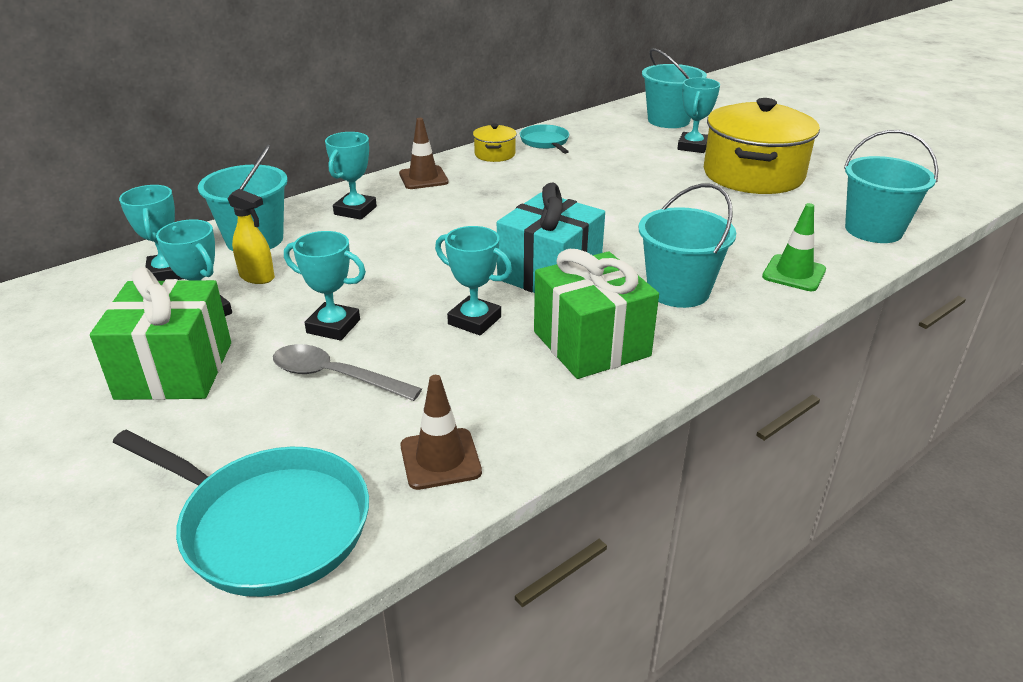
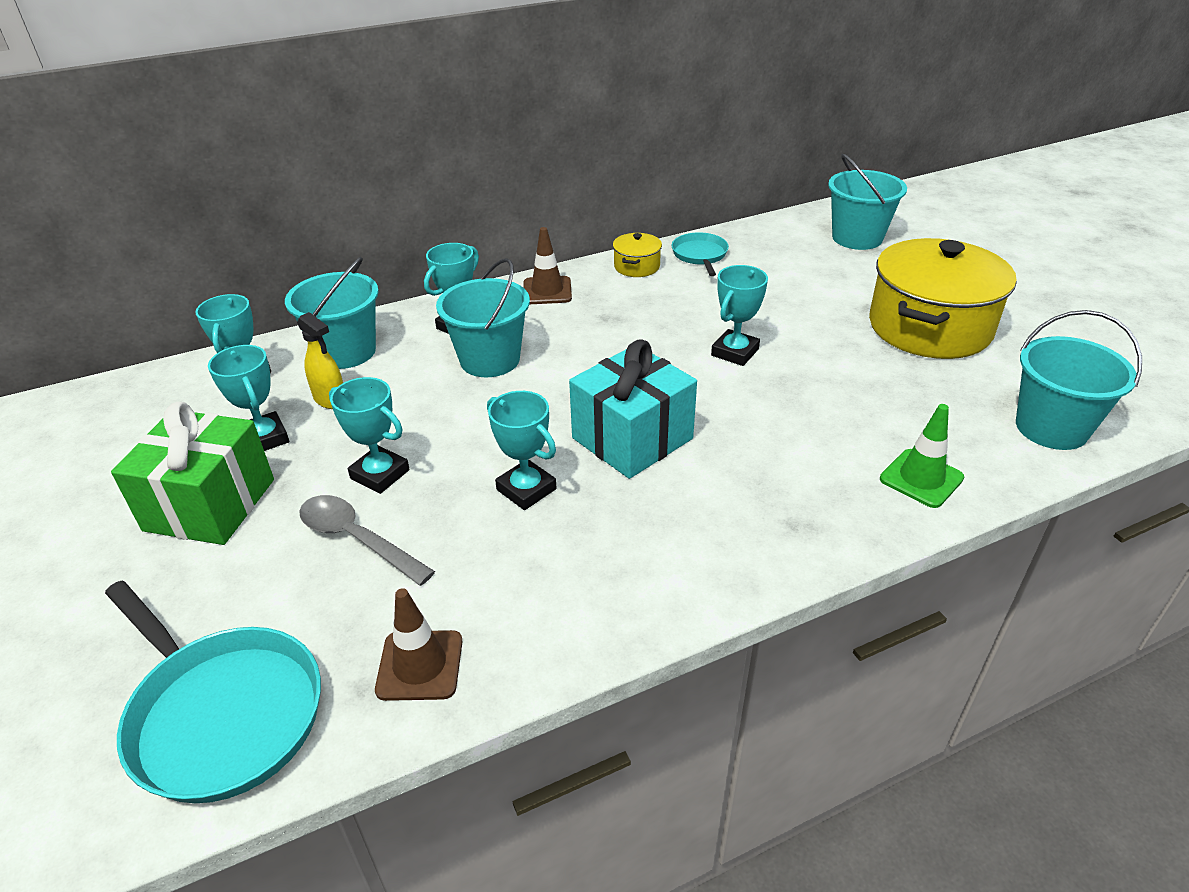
camera: 15 degrees right, 5 degrees up
(591, 344) = (640, 541): green gift -> none
(678, 291) = (770, 483): turquoise bucket -> turquoise bucket (490, 360)
(692, 146) = (871, 279): turquoise trophy -> turquoise trophy (735, 352)

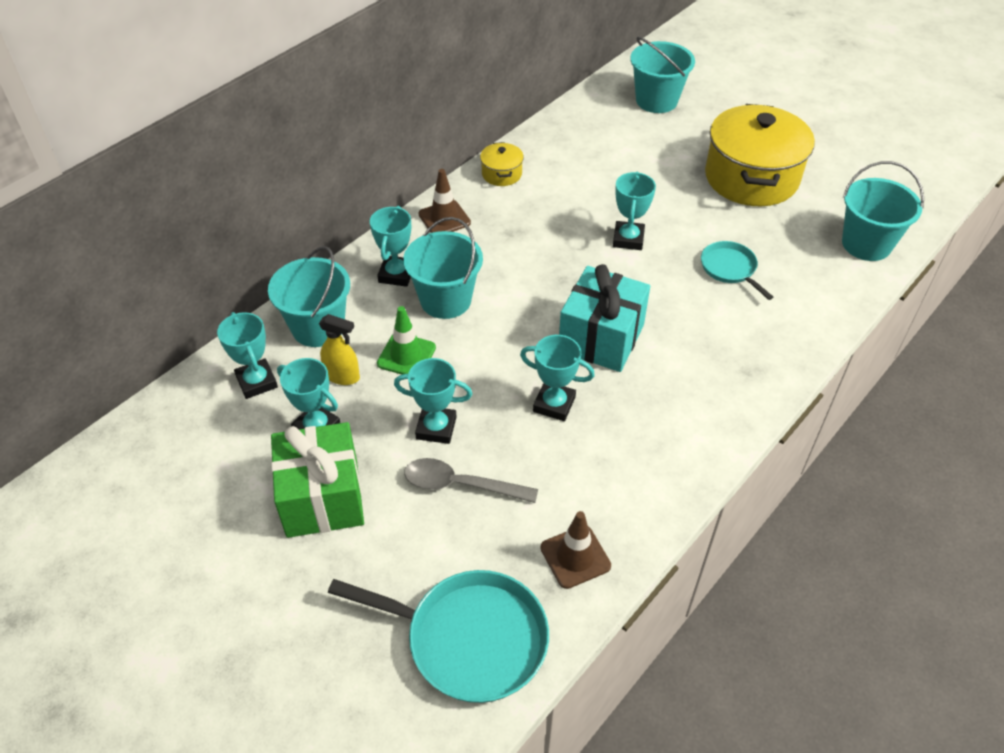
camera: 25 degrees left, 10 degrees up
(700, 255) = (545, 149): turquoise pan -> turquoise pan (729, 268)
(921, 478) = (807, 310): green traffic cone -> green traffic cone (406, 355)

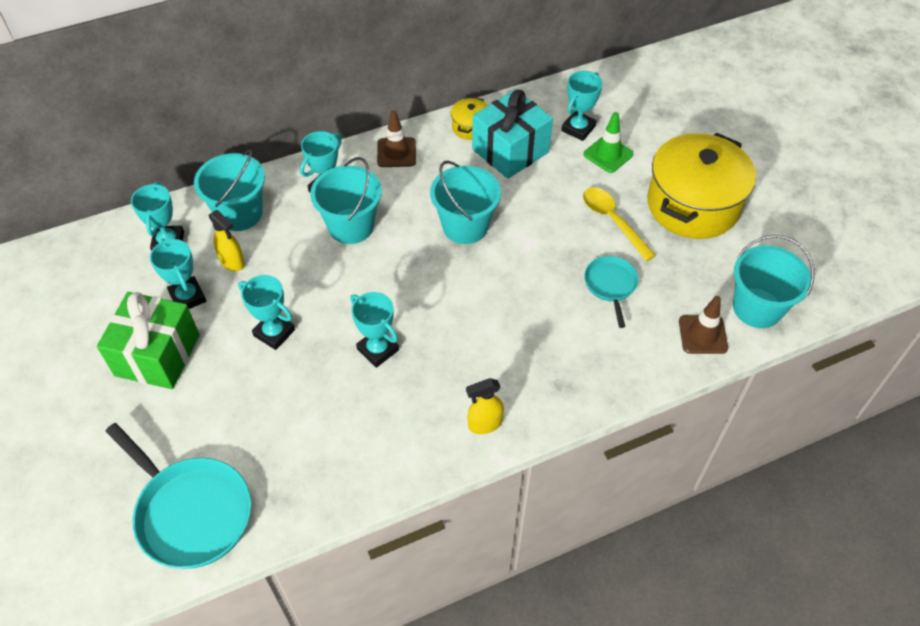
camera: 25 degrees right, 5 degrees up
(406, 355) = (290, 263): green traffic cone -> green traffic cone (608, 154)
(460, 485) = (262, 387): grey spoon -> none
(575, 557) = (310, 483): brown traffic cone -> brown traffic cone (702, 334)
(601, 338) = (454, 307): turquoise gift -> turquoise gift (510, 150)
(628, 239) = (539, 225): turquoise trophy -> turquoise trophy (578, 128)
(656, 100) = (656, 100): turquoise bucket -> turquoise bucket (465, 226)
(692, 213) = (612, 221): none -> yellow spoon
(705, 432) = (484, 424): none -> yellow spray bottle

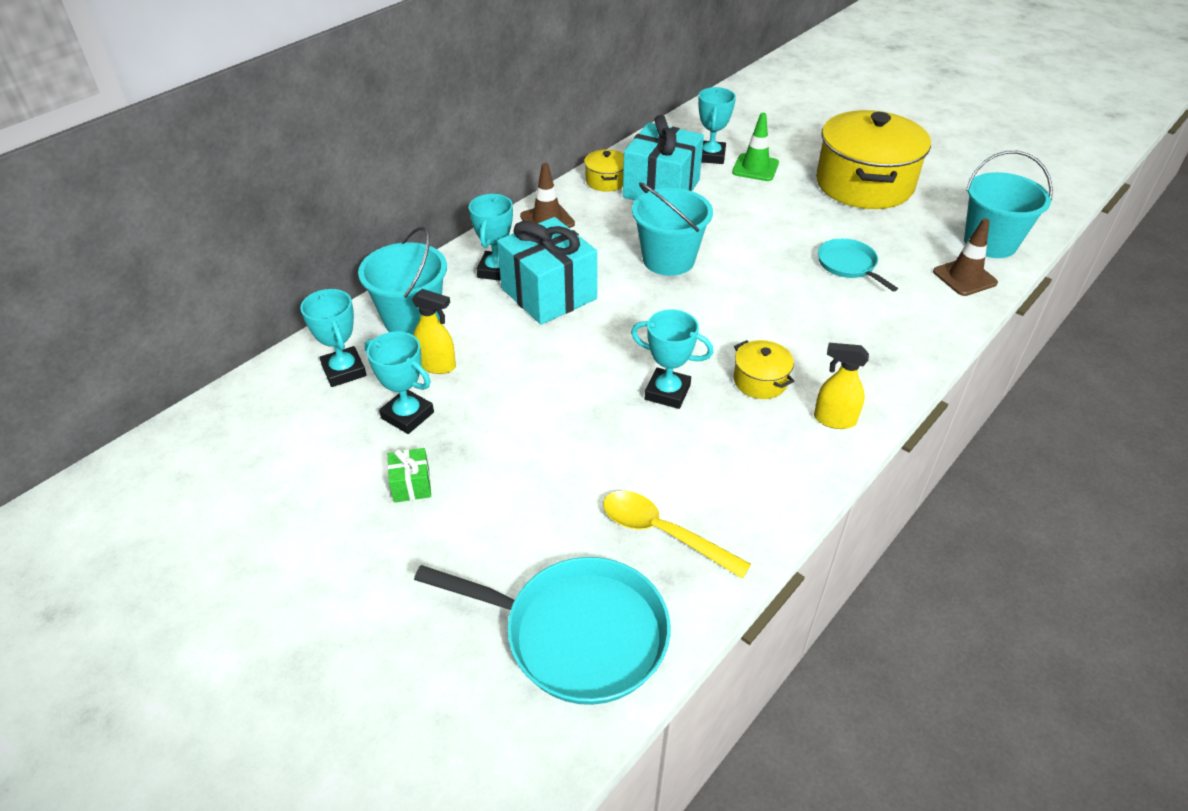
camera: 25 degrees left, 10 degrees down
(157, 355) = (411, 485): green gift -> green gift, size x0.43
(274, 333) = (538, 415): turquoise trophy -> none
(351, 226) = (548, 294): turquoise bucket -> turquoise gift
(454, 367) = (760, 381): none -> yellow pot
(484, 424) = (834, 419): yellow spray bottle -> yellow spray bottle turned 60 degrees clockwise
(612, 221) = (805, 216): yellow spoon -> yellow spoon (662, 533)

